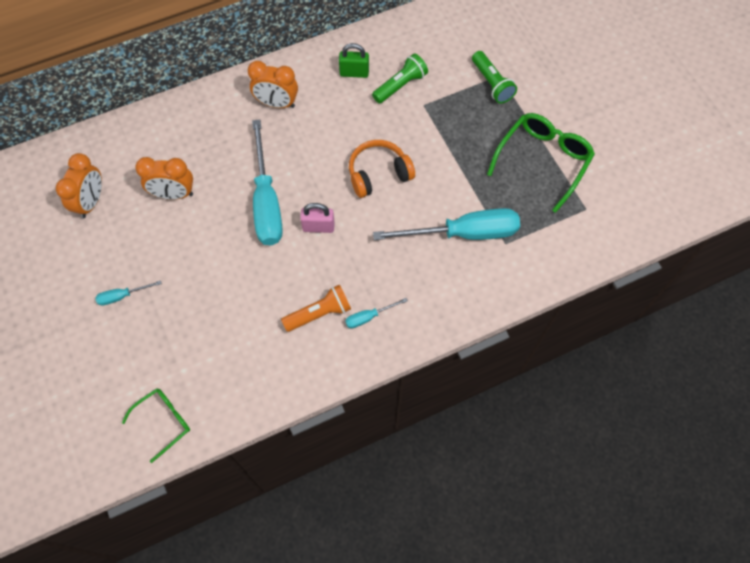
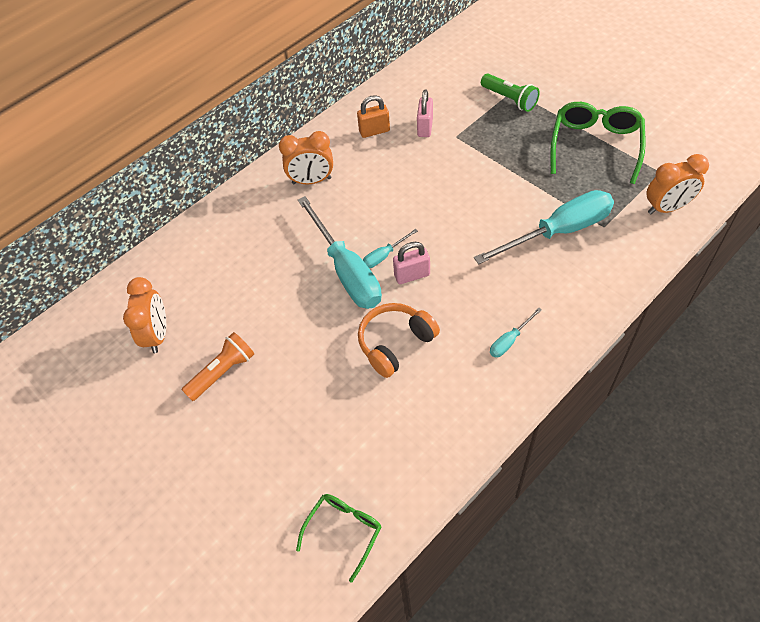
camera: 15 degrees left, 10 degrees down
(122, 296) = (235, 416): turquoise screwdriver -> turquoise screwdriver (384, 255)
(173, 194) = (245, 297): orange clock -> orange clock (667, 208)
(319, 313) = (457, 356): orange flashlight -> orange flashlight (223, 372)
(354, 73) = (374, 131): green padlock -> orange padlock
(378, 174) = (446, 208): orange headphones -> orange headphones (395, 343)
(400, 85) = (425, 127): green flashlight -> pink padlock

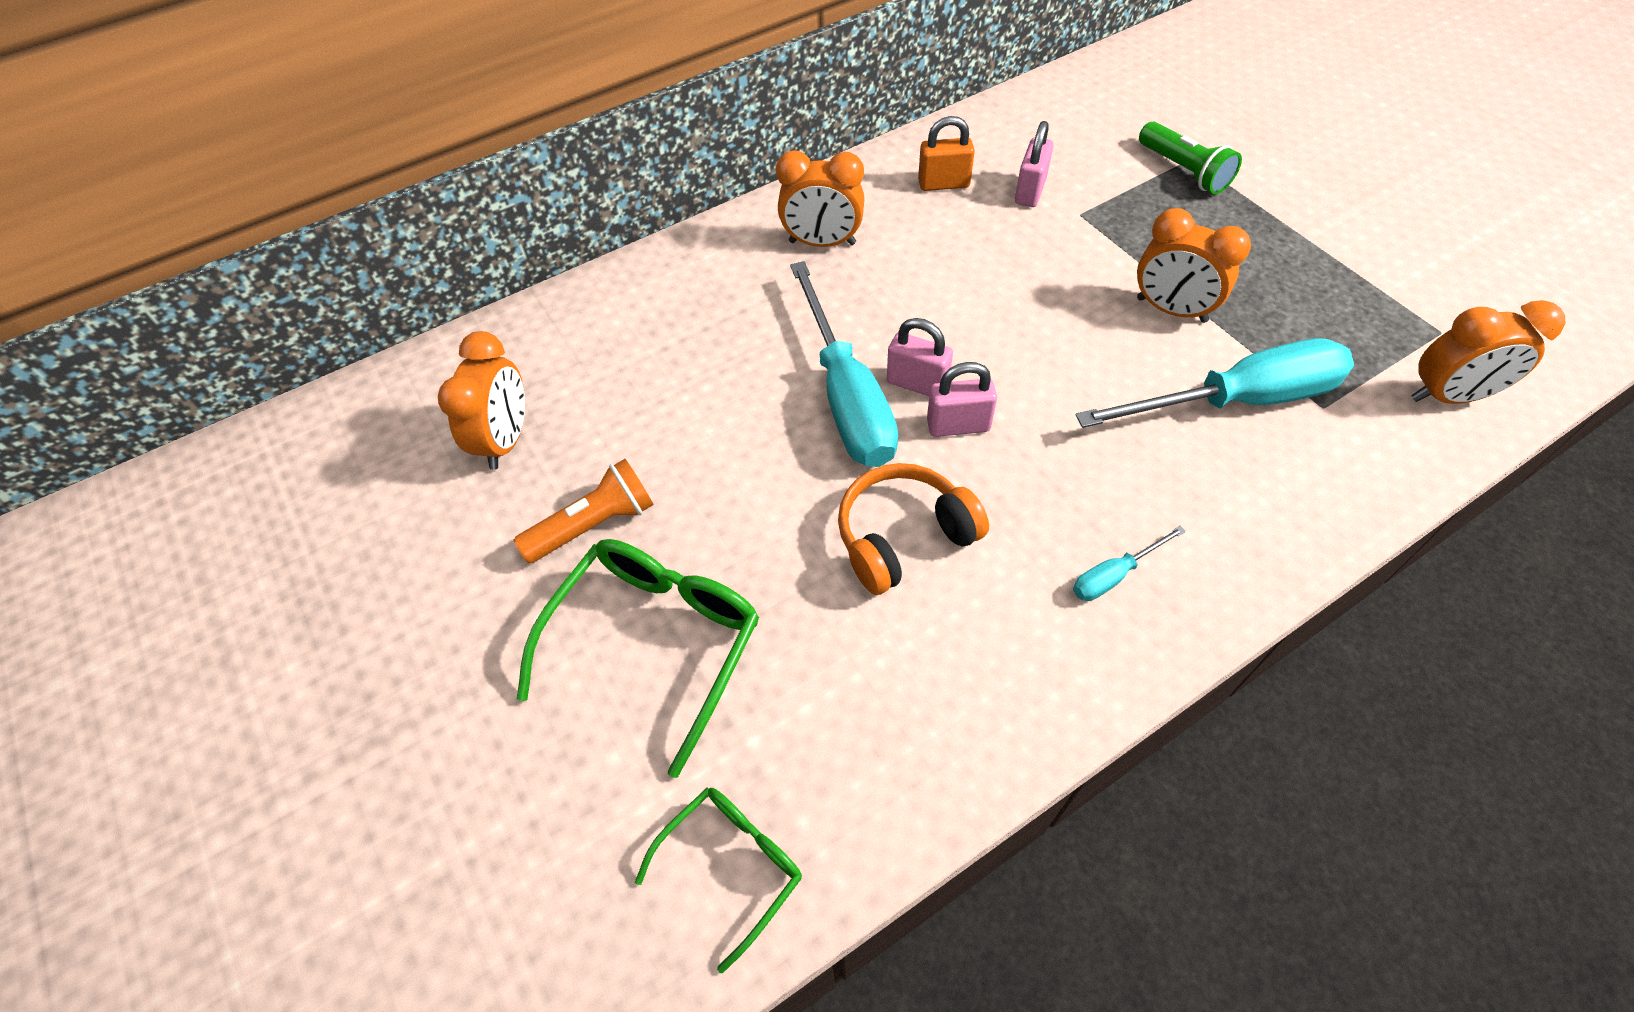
camera: 10 degrees right, 0 degrees up
(384, 255) = (917, 384): turquoise screwdriver -> pink padlock
(515, 186) = (1171, 310): none -> orange clock
(595, 145) = (1326, 269): green glasses -> green glasses (655, 643)

